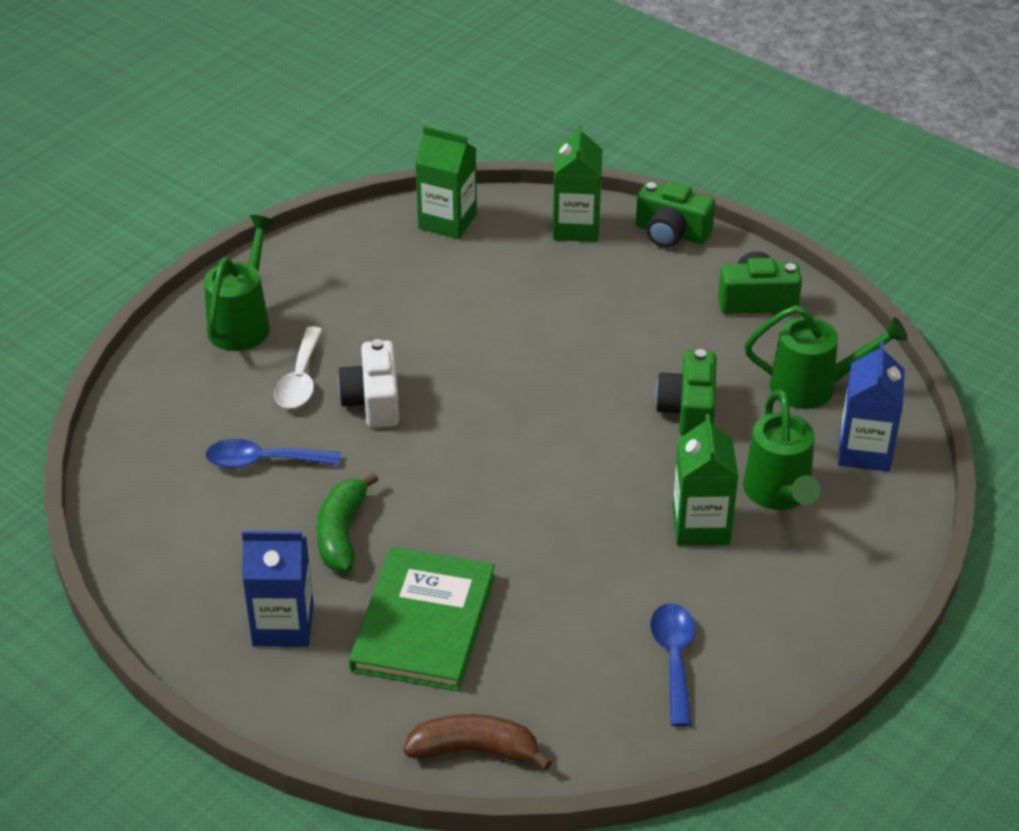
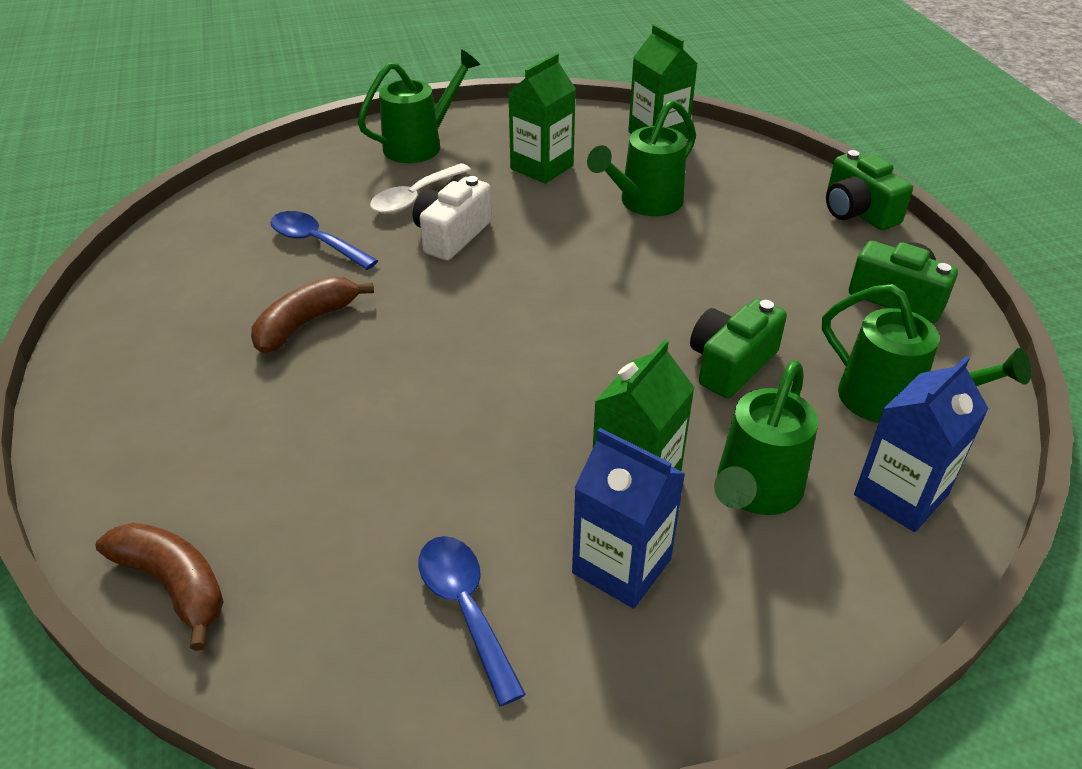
camera: 35 degrees right, 0 degrees up
(283, 625) = (171, 373): blue carton -> blue carton (621, 566)
(342, 533) = (306, 323): green banana -> brown banana
(424, 623) = (278, 433): green book -> none
(501, 297) = (645, 203): none -> green watering can
(576, 227) = (768, 177): green carton -> green carton (542, 167)
(674, 659) = (465, 608): blue spoon -> blue spoon turned 60 degrees counterclockwise

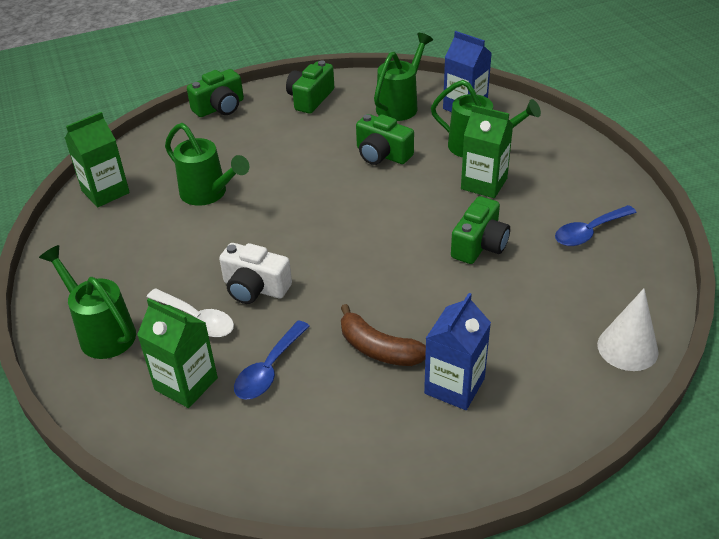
camera: 95 degrees left, 0 degrees up
(173, 585) = (627, 348): brown banana -> white cone
(472, 448) = (479, 245): none -> green camera
(542, 167) = (151, 250): green carton -> green carton (186, 384)
(621, 566) = (541, 185): blue carton -> blue carton (454, 386)

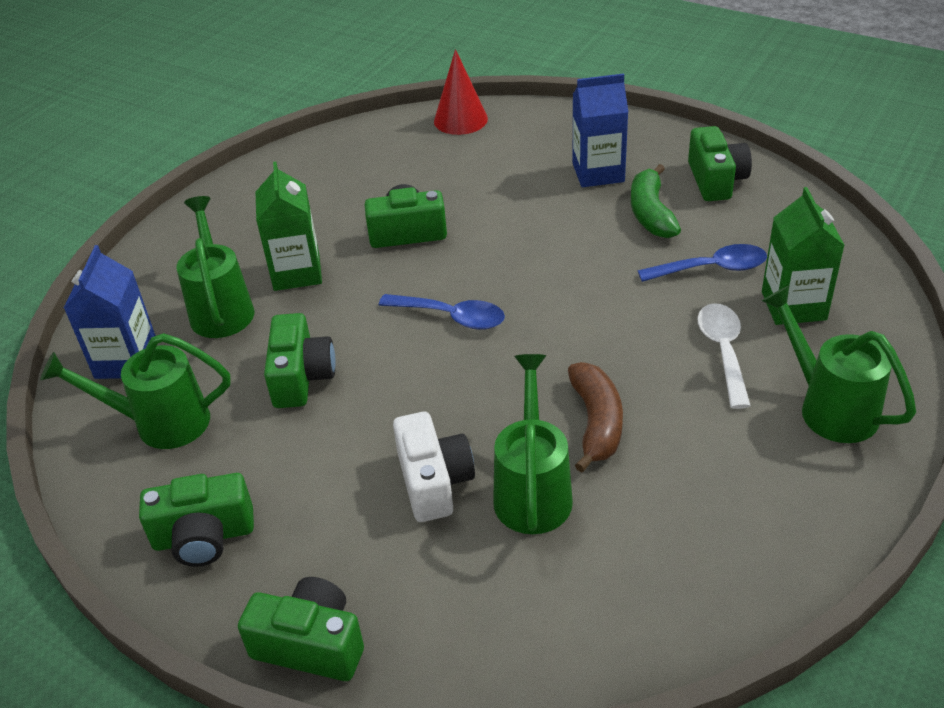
camera: 125 degrees left, 0 degrees up
(102, 332) = (830, 407): green watering can -> green watering can turned 135 degrees clockwise
(105, 192) = (646, 616): green carton -> none
(255, 288) = (634, 339): white camera -> white camera (434, 482)
(365, 455) = (716, 180): none -> green camera
(366, 381) = (651, 213): none -> green banana
(379, 349) = (609, 224): brown banana -> brown banana (596, 423)
(589, 232) = (324, 183): blue spoon -> blue spoon (451, 317)
(627, 348) = (460, 120): white cone -> red cone

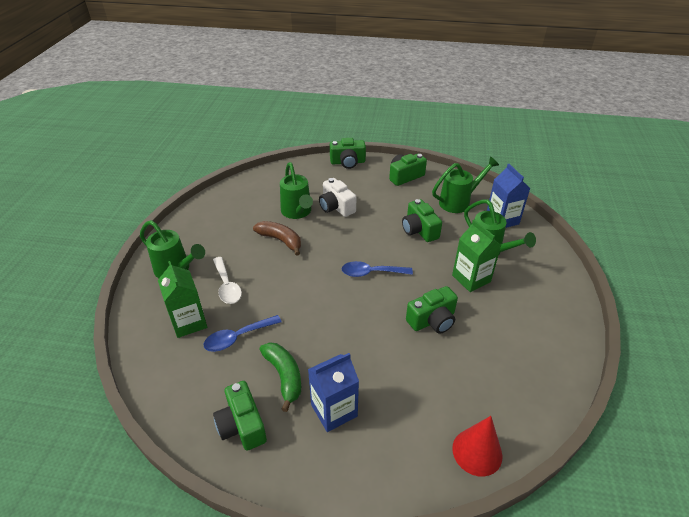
camera: 155 degrees right, 0 degrees up
(596, 423) = (280, 240): brown banana -> brown banana turned 150 degrees clockwise

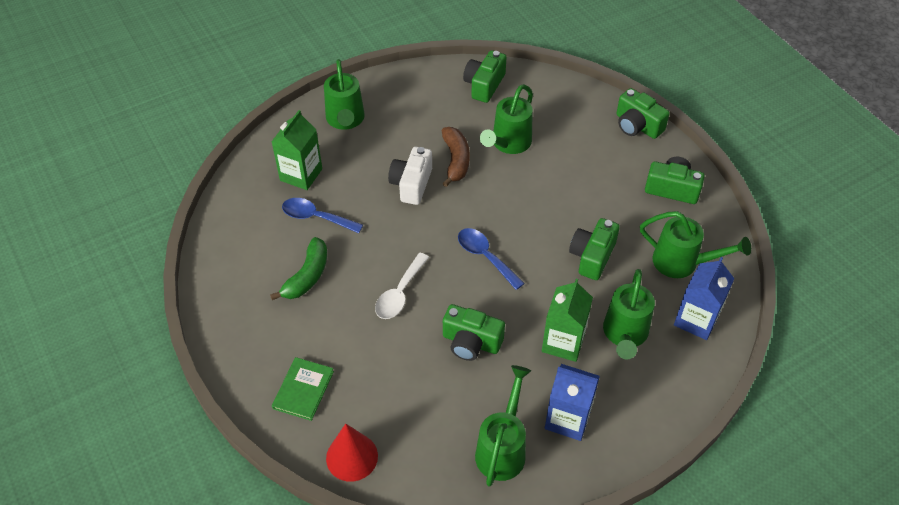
camera: 50 degrees right, 10 degrees up
(227, 286) = (362, 167): white spoon -> white spoon (400, 293)
(242, 425) = (241, 283): green camera -> green camera (484, 85)
(334, 410) = (304, 332): blue carton -> blue carton (567, 419)
(336, 207) = (551, 167): white camera -> white camera (411, 184)
(388, 446) = (303, 390): none -> green book
(532, 357) = (502, 449): none -> green watering can

